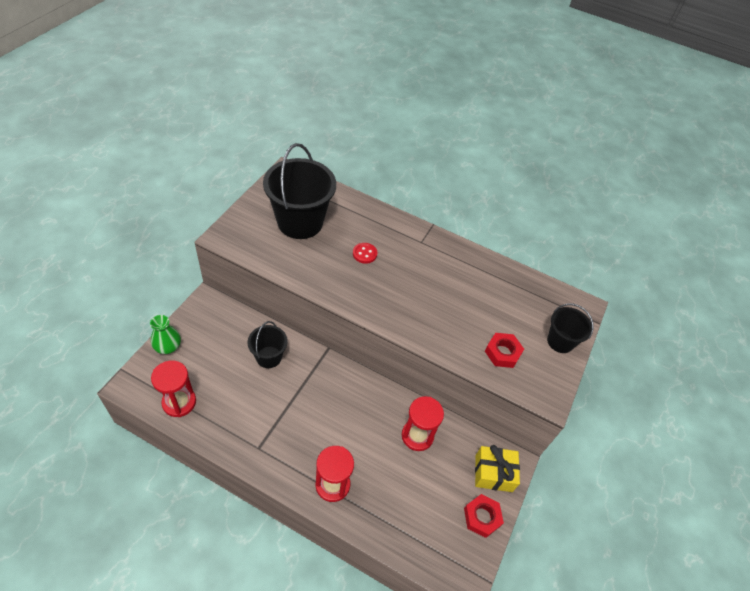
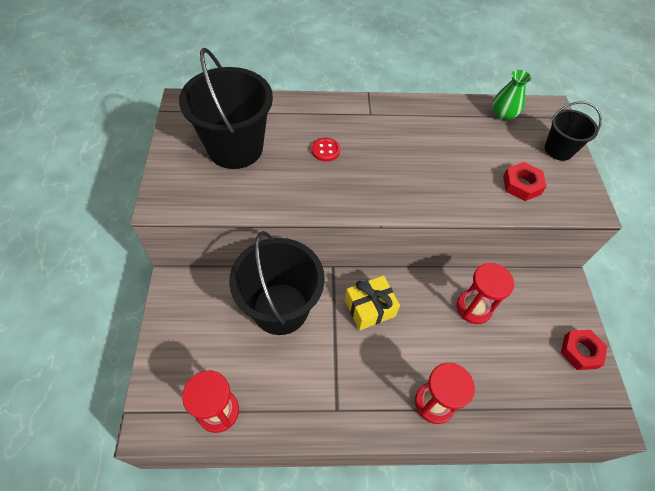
camera: 25 degrees left, 5 degrees up
(168, 346) = (163, 357): green vase -> green vase (503, 114)
(269, 357) = (280, 308): black bucket -> black bucket, size x1.86
(493, 473) = (560, 305): yellow gift -> yellow gift (370, 308)

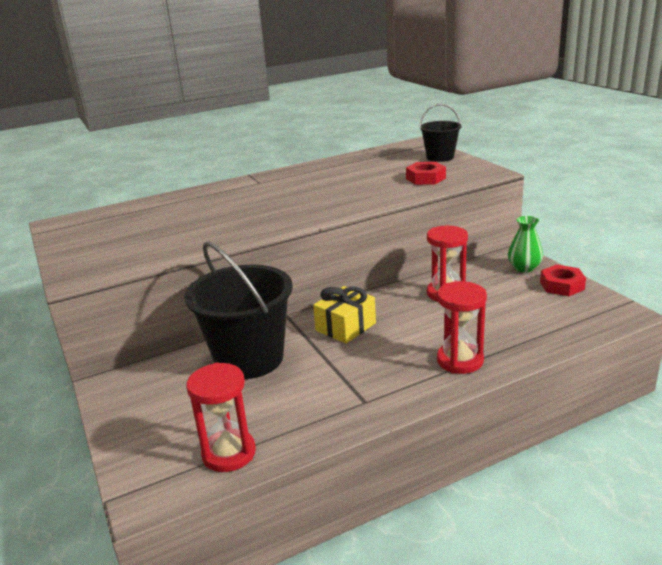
camera: 20 degrees left, 30 degrees down
(235, 148) = (136, 230): black bucket -> none
(325, 150) = (232, 208): red button -> none
(503, 114) = (379, 155): green vase -> green vase (524, 268)

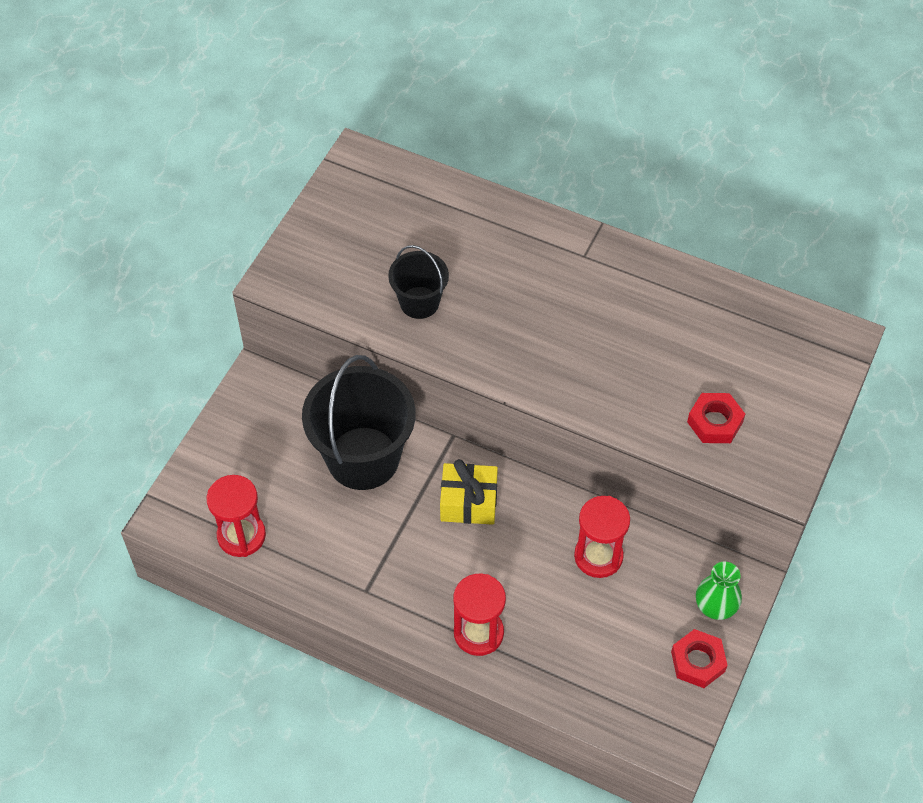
camera: 50 degrees right, 30 degrees up
(440, 157) = (804, 397): black bucket -> black bucket (419, 302)

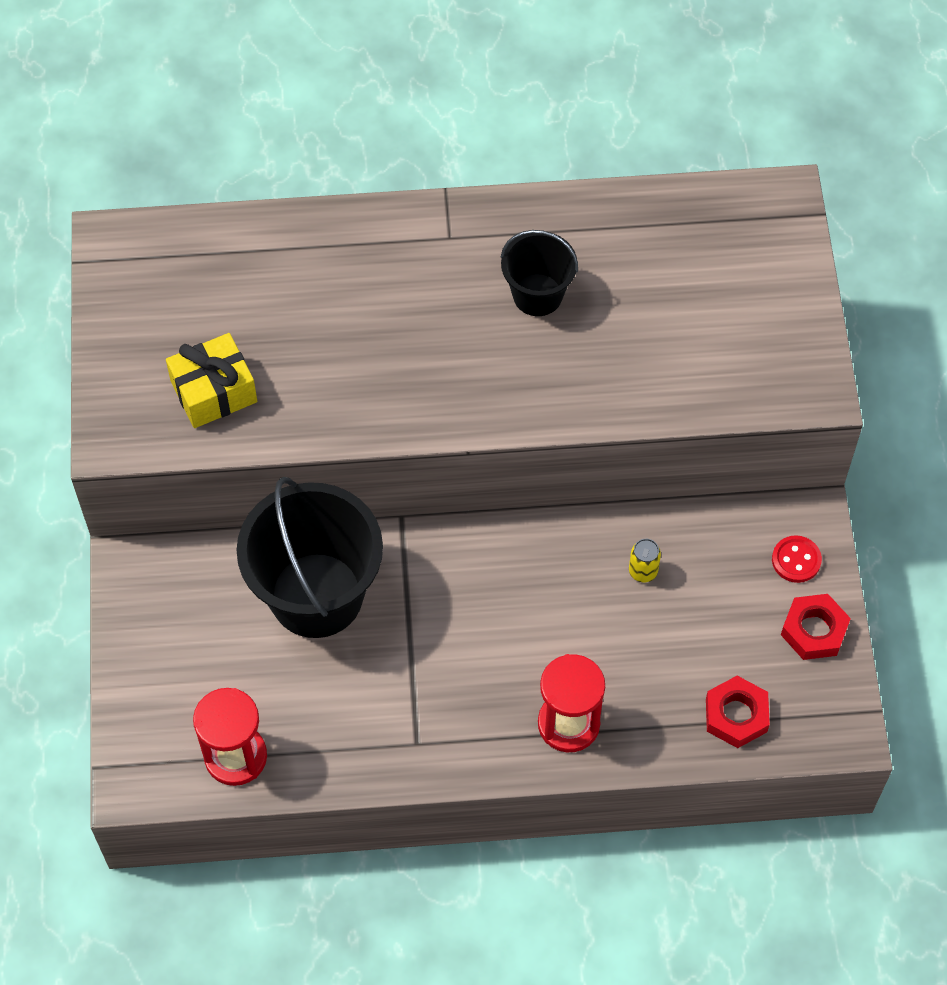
camera: 30 degrees left, 5 degrees up
(419, 302) = (299, 383): black bucket -> black bucket (537, 295)
(468, 502) = (466, 584): yellow gift -> yellow gift (214, 391)
(598, 556) = (643, 571): red hourglass -> yellow can
(715, 422) = (706, 360): red nut -> red nut (736, 715)
(715, 605) = (796, 560): green vase -> red button

